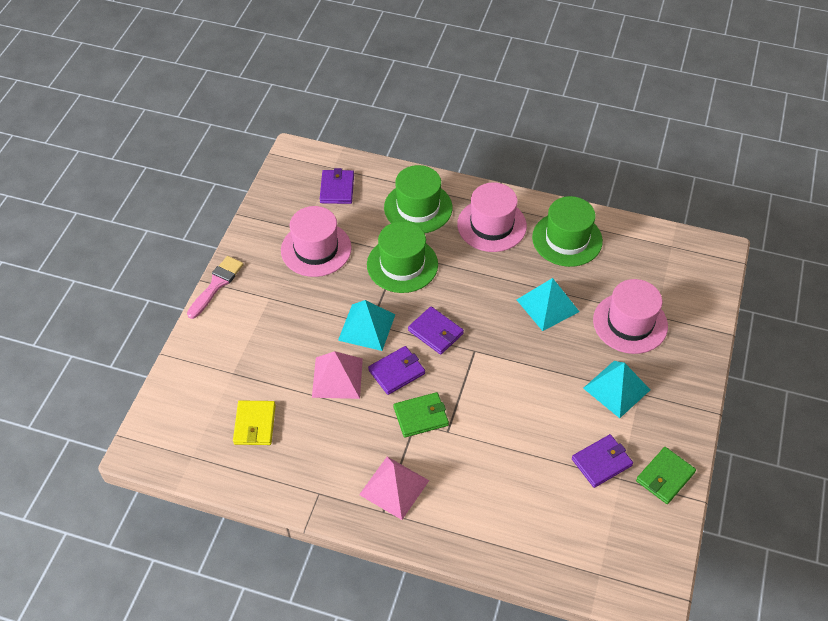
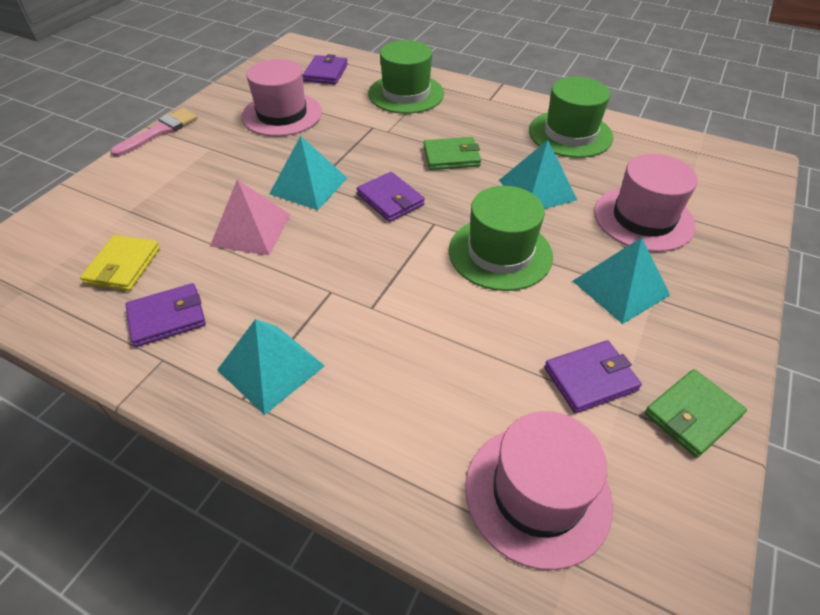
camera: 10 degrees right, 5 degrees down
(394, 487) = (271, 368): pink pyramid -> turquoise pyramid
(396, 372) = (327, 233): purple wallet -> purple wallet (167, 317)
(402, 264) = (372, 136): green hat -> green hat (500, 253)
(421, 416) = (341, 285): green wallet -> green wallet (451, 157)
(491, 225) = (484, 114): pink hat -> pink hat (537, 493)

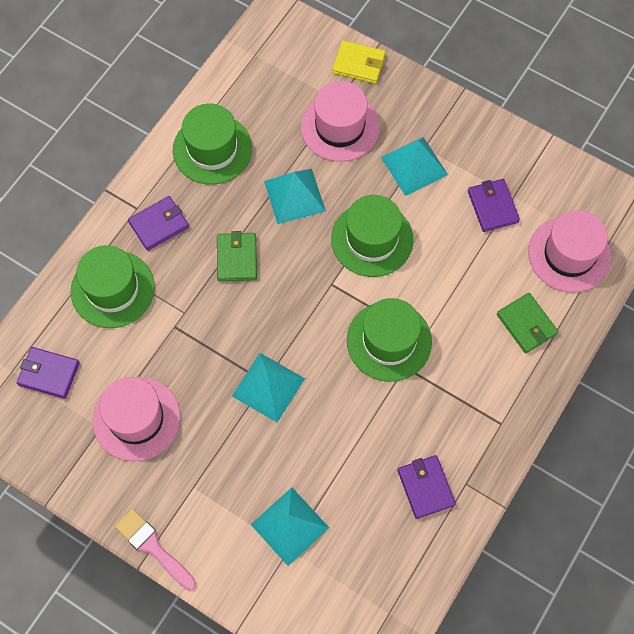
camera: 85 degrees left, 20 degrees up
(123, 266) = (365, 536): yellow wallet -> yellow wallet (359, 64)
(251, 230) = (327, 434): pink pyramid -> none
(271, 368) = (476, 406): turquoise pyramid -> turquoise pyramid (290, 526)
(365, 275) = (389, 341): none -> green hat
(390, 200) = (296, 316): purple wallet -> purple wallet (159, 225)
(692, 414) = (520, 158): green wallet -> green wallet (526, 324)

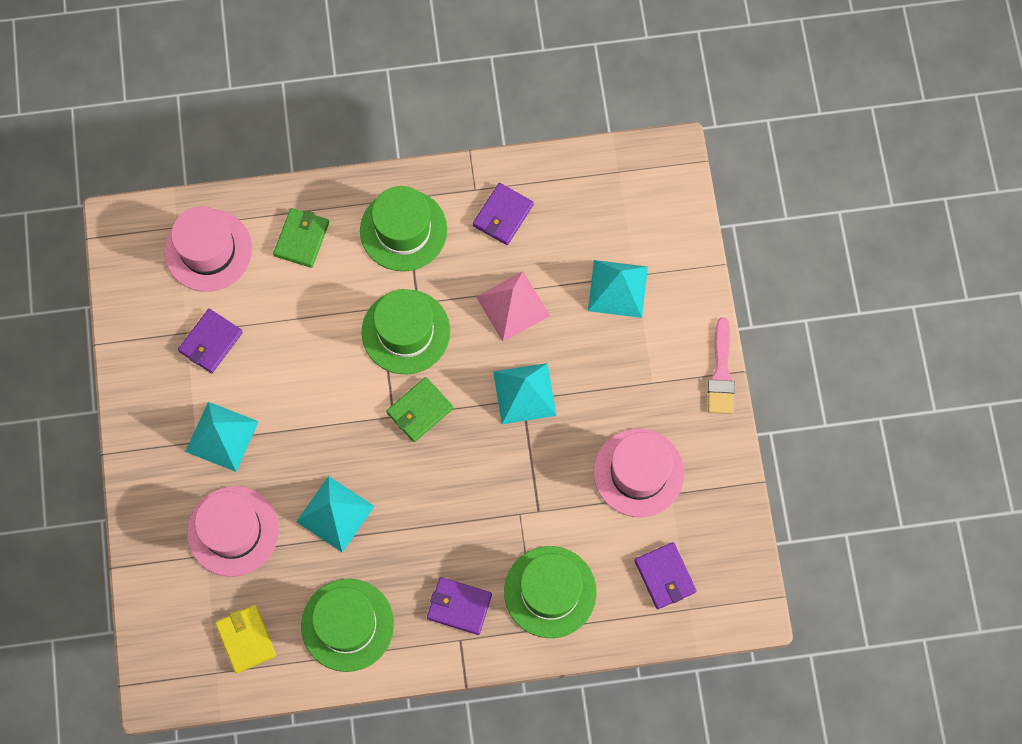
camera: 130 degrees left, 5 degrees up
(237, 258) = (434, 512): green wallet -> green wallet (419, 410)
(344, 433) = (512, 306): none -> pink pyramid
(359, 64) = (150, 568): yellow wallet -> yellow wallet (246, 639)
(372, 239) = (324, 416): green hat -> green hat (403, 230)

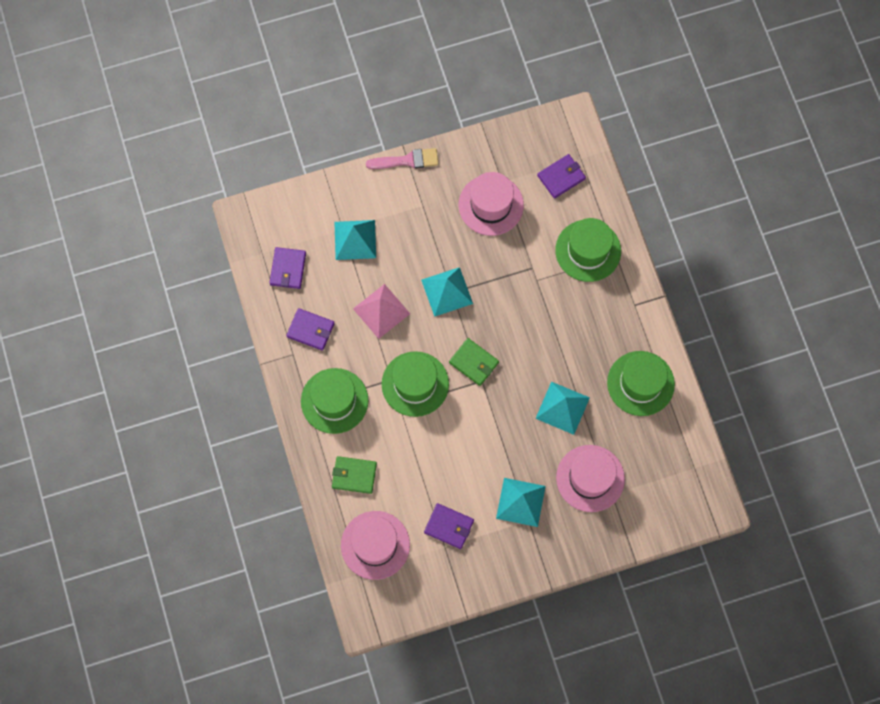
camera: 100 degrees left, 0 degrees up
(246, 639) = (666, 452): yellow wallet -> none
(459, 606) = (611, 309): purple wallet -> purple wallet (288, 269)

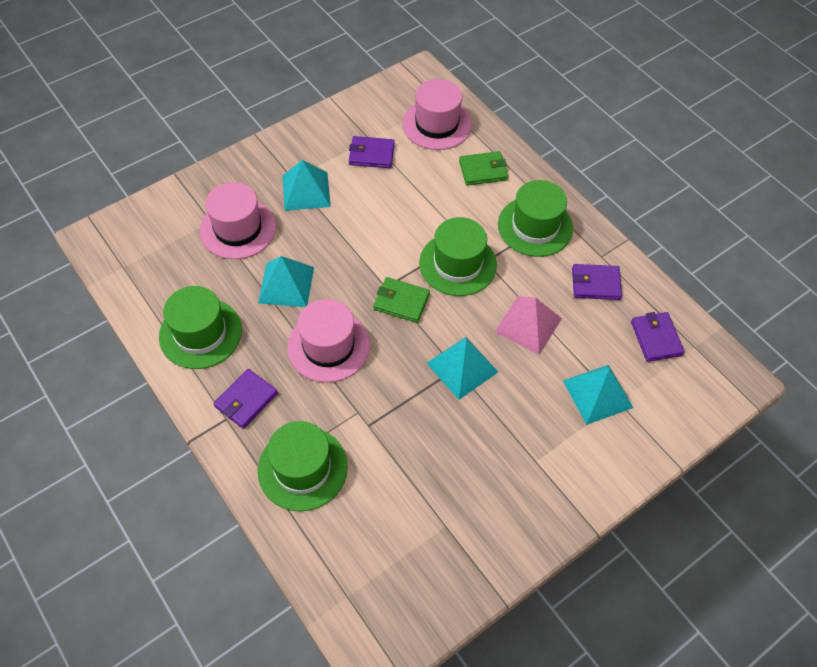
camera: 160 degrees right, 15 degrees down
(406, 160) = (583, 515): pink brush -> none
(491, 205) = (449, 489): pink hat -> pink hat (328, 346)
(561, 177) = (367, 559): purple wallet -> purple wallet (246, 400)

